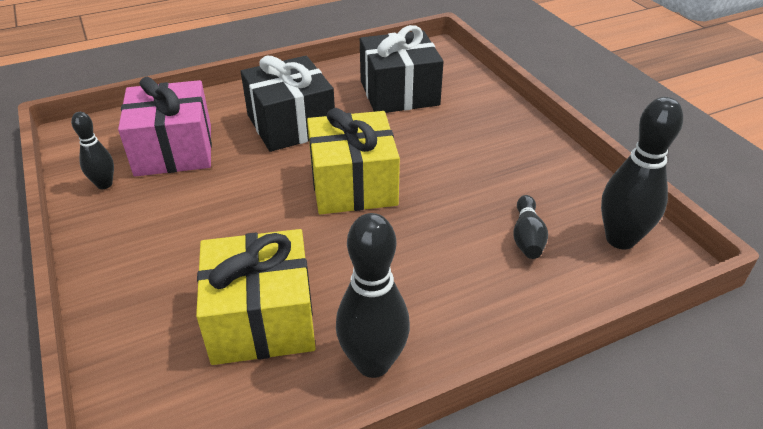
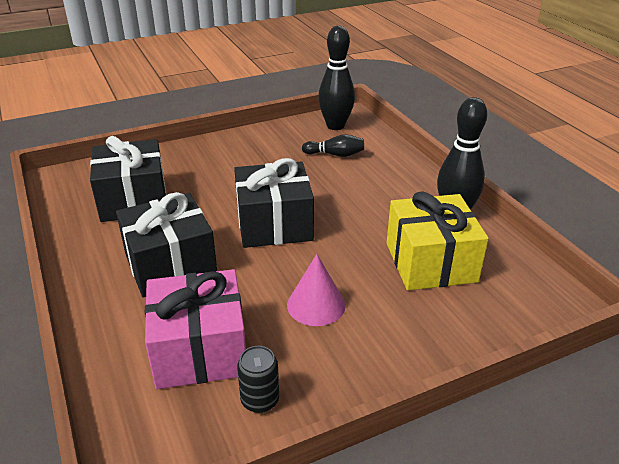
camera: 90 degrees left, 5 degrees down
(104, 184) = (260, 400): black bowling pin -> black can
(210, 216) = (316, 305): none -> pink cone
(353, 184) = (274, 224): yellow gift -> black gift

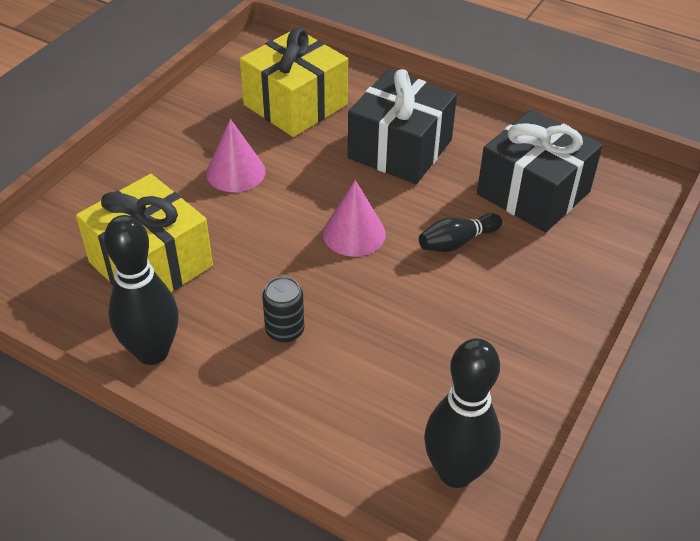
camera: 145 degrees right, 10 degrees up
(200, 350) = (295, 104): pink gift -> yellow gift
(260, 400) = (221, 96): black can -> black can (285, 330)
(274, 224) = (354, 233): black gift -> pink cone
(335, 154) = (391, 392): black bowling pin -> black bowling pin (457, 242)

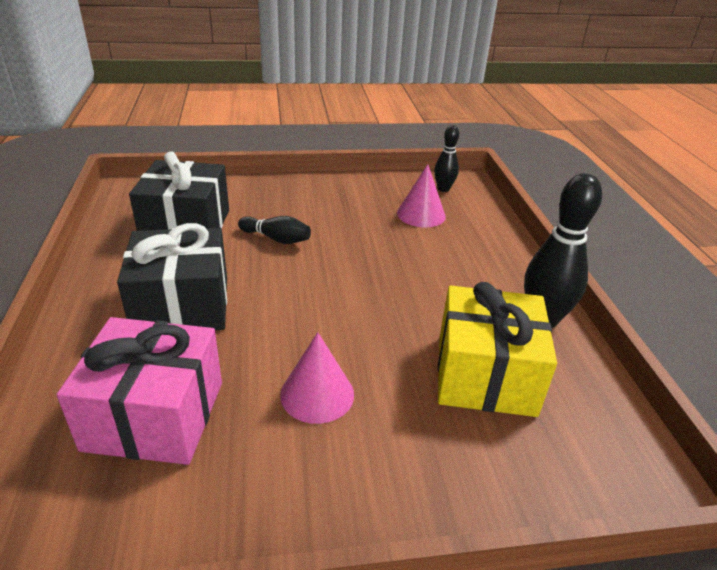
camera: 130 degrees left, 10 degrees down
(285, 330) = (444, 273): black can -> none
(295, 104) = (155, 415): yellow gift -> pink gift
(354, 233) = (319, 284): pink cone -> pink cone (421, 214)
(456, 472) = (443, 189): black bowling pin -> black bowling pin, size x0.57

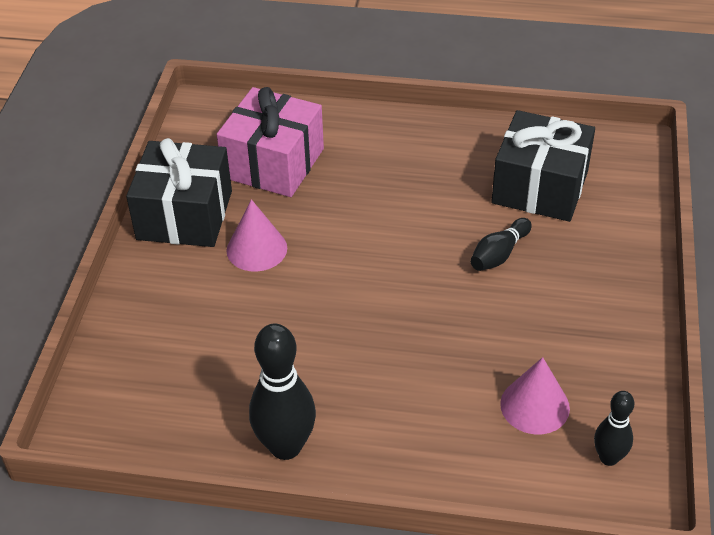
camera: 110 degrees right, 10 degrees up
(182, 305) = (398, 180): black gift -> black gift (184, 215)
(485, 374) = (231, 365): yellow gift -> none

